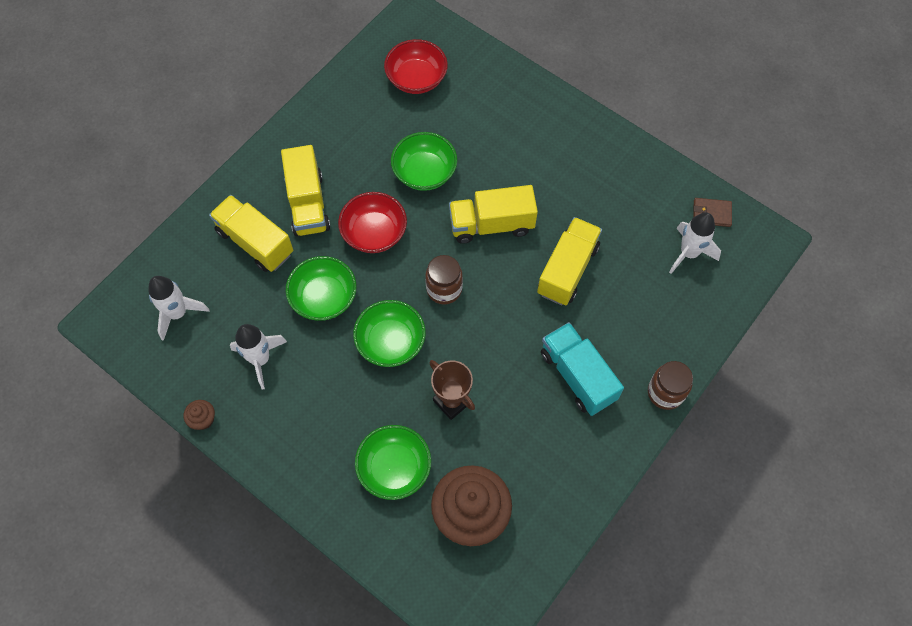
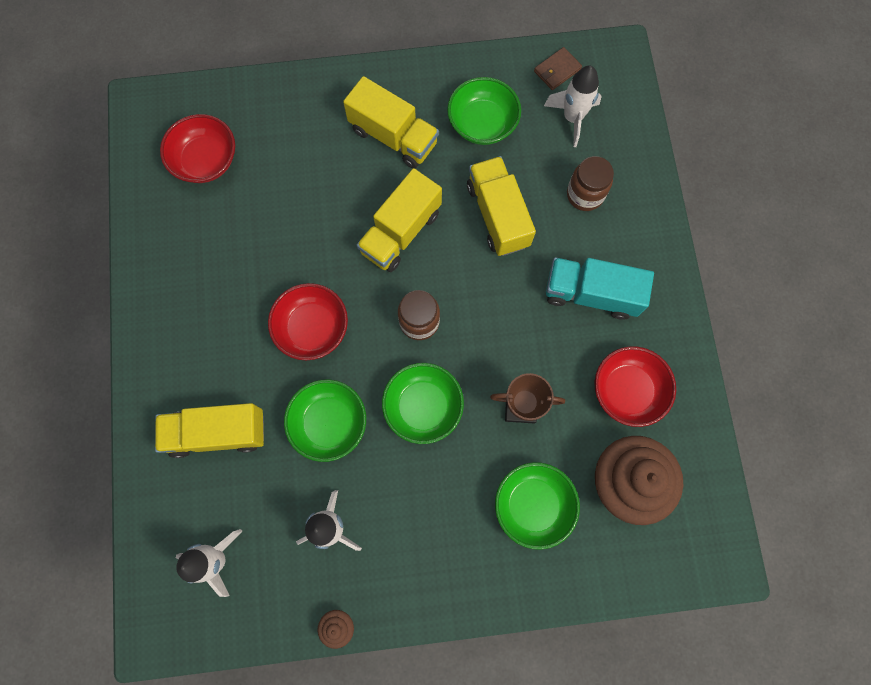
camera: 45 degrees left, 10 degrees up
(308, 203) = (228, 355): yellow truck -> yellow truck (393, 136)
(424, 172) = (299, 237): green bowl -> green bowl (482, 124)
(535, 459) = (627, 390): none -> red bowl
(665, 393) = (665, 246): brown jar -> brown jar (585, 195)

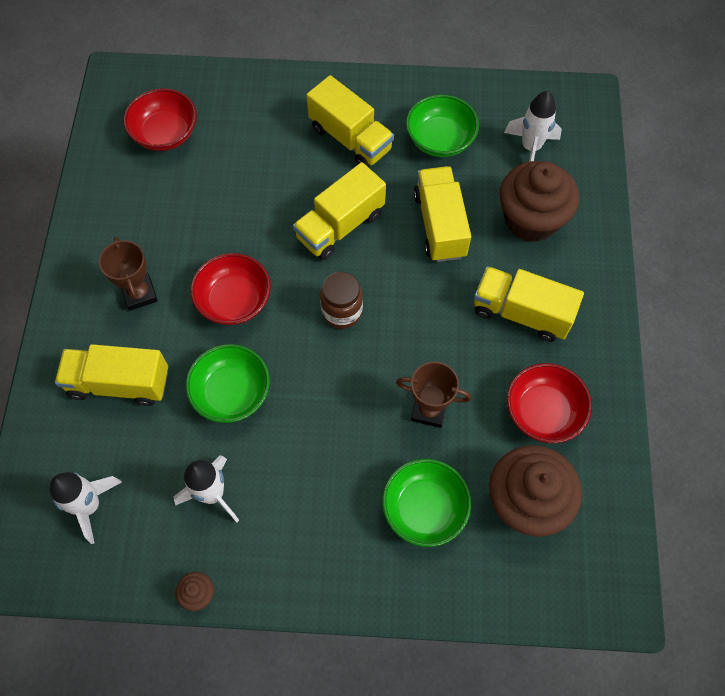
camera: 10 degrees right, 10 degrees down
(217, 337) = (139, 294): none -> brown trophy
(423, 407) = (329, 393): green bowl -> none
(557, 70) = (523, 103): brown wallet -> none
(585, 195) = (531, 219): brown jar -> brown cupcake
(591, 294) = (521, 313): turquoise truck -> yellow truck

